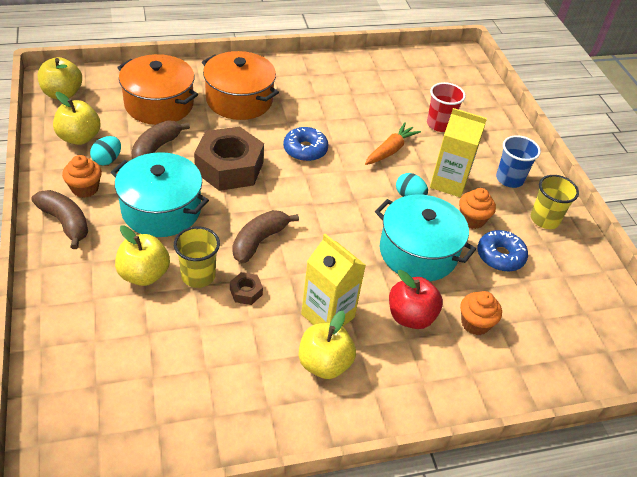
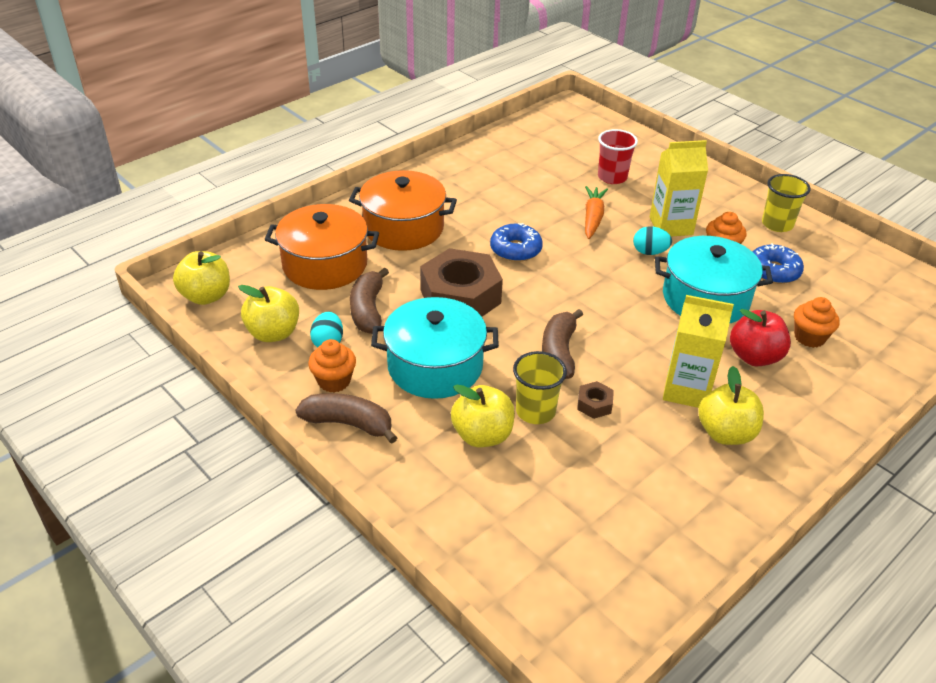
camera: 25 degrees left, 5 degrees down
(509, 179) = (717, 201): blue cup -> none

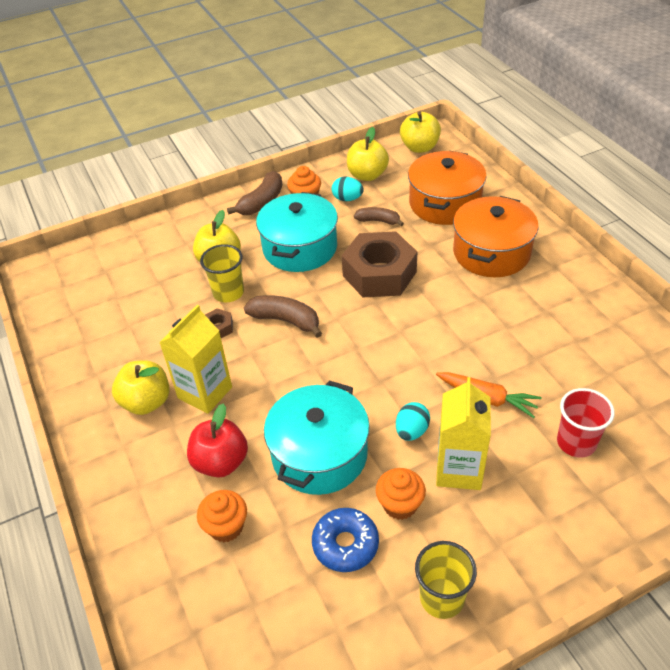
camera: 110 degrees right, 5 degrees up
(368, 310) = (378, 221): brown banana -> brown banana, size x0.66
(515, 249) = (440, 322): blue donut -> none

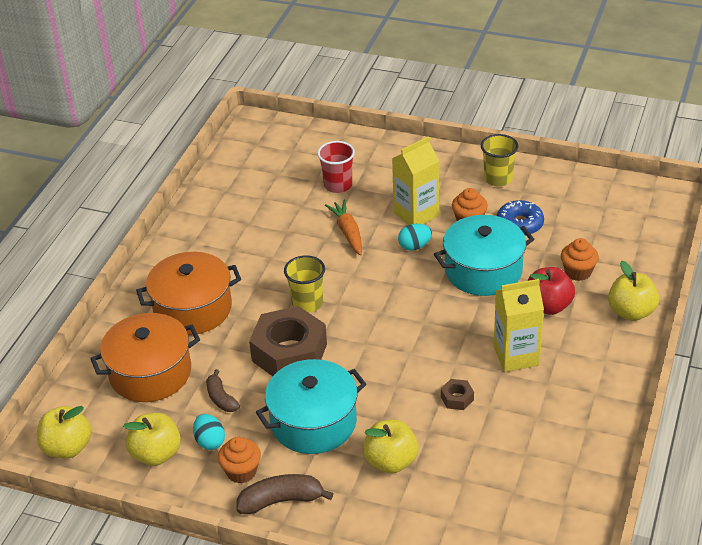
camera: 135 degrees left, 5 degrees down
(146, 402) = (563, 378): yellow apple -> yellow apple (631, 312)
(228, 292) = (417, 424): yellow cup -> yellow cup (307, 303)
(285, 320) = (402, 367): brown banana -> none

